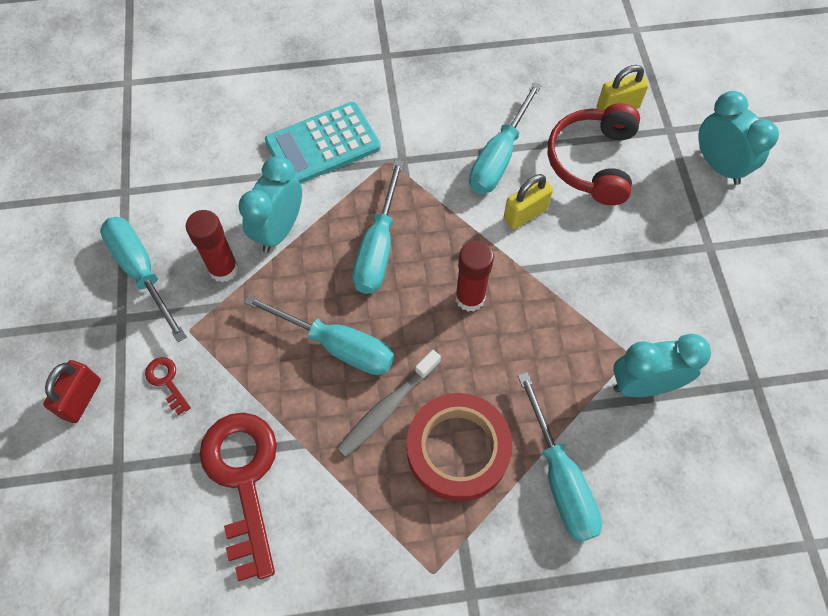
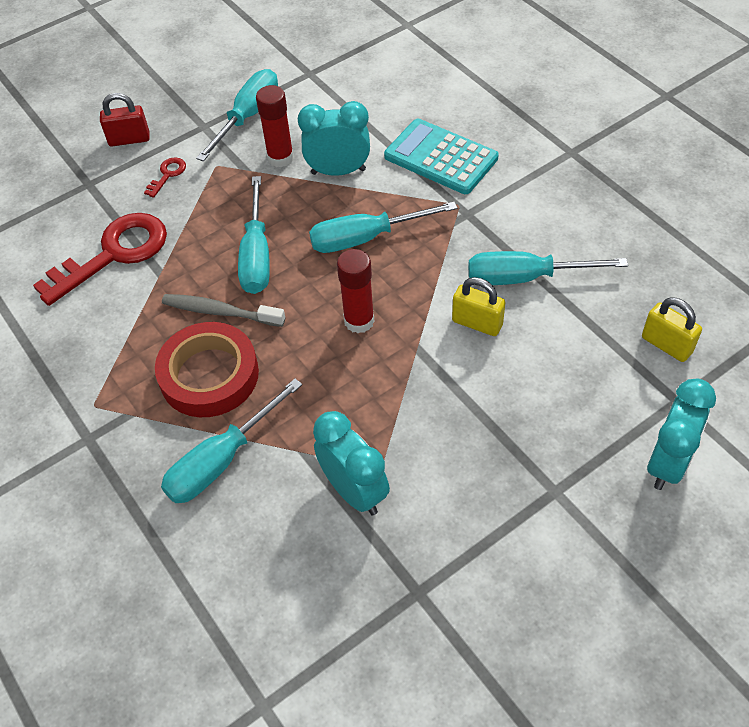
camera: 65 degrees right, 10 degrees down
(592, 161) = (580, 350): red headphones -> none

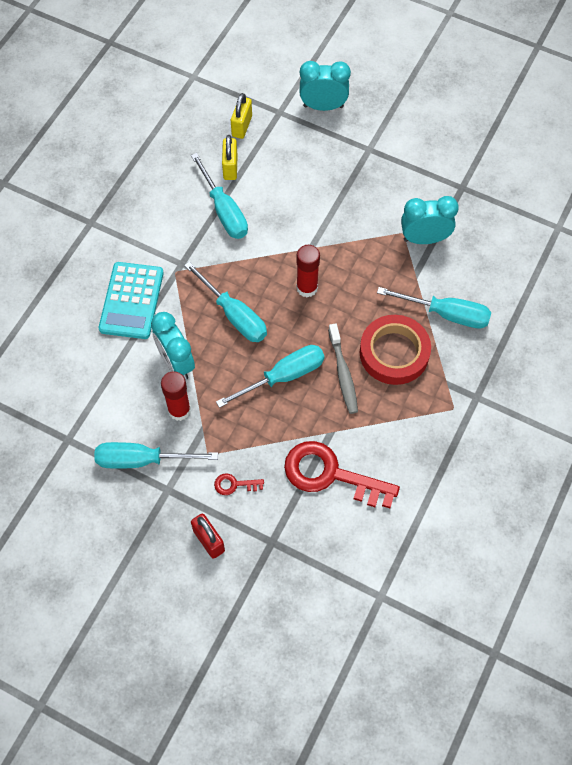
camera: 120 degrees left, 10 degrees up
(354, 491) = (424, 239): turquoise clock -> turquoise clock turned 60 degrees clockwise
(477, 323) = (274, 223): yellow padlock -> yellow padlock (230, 167)

